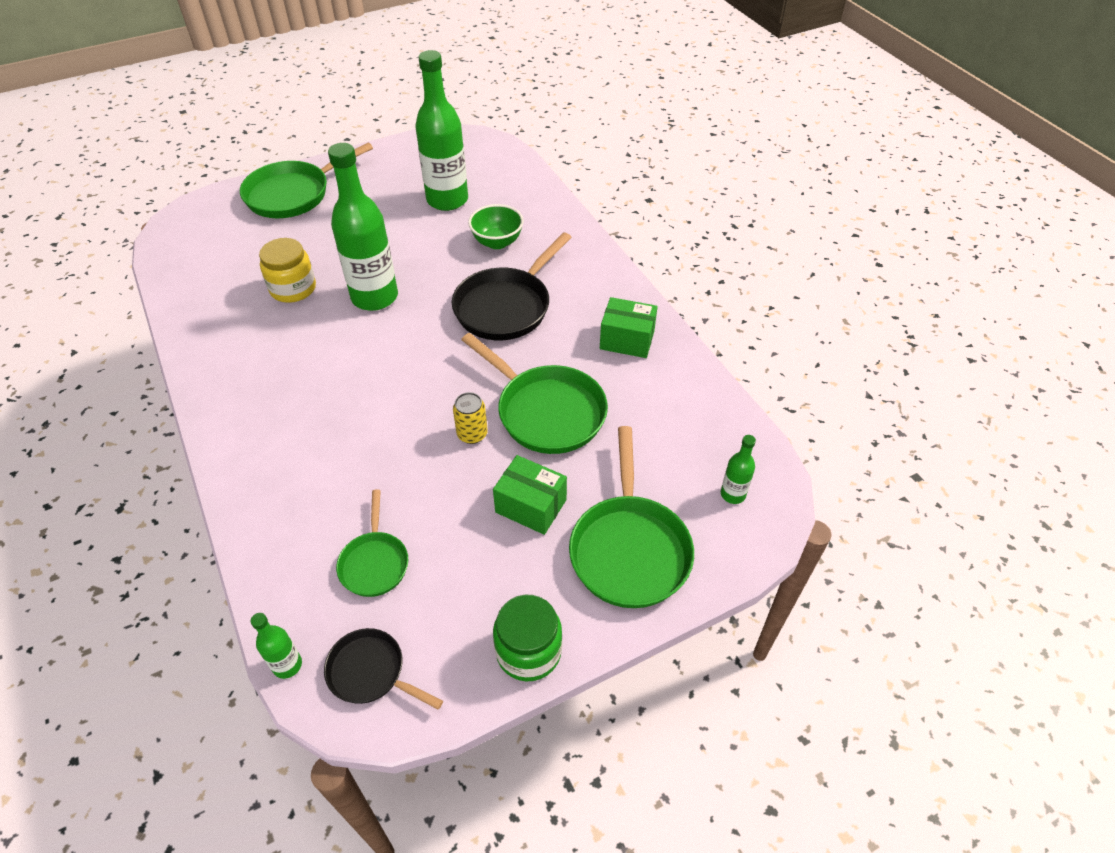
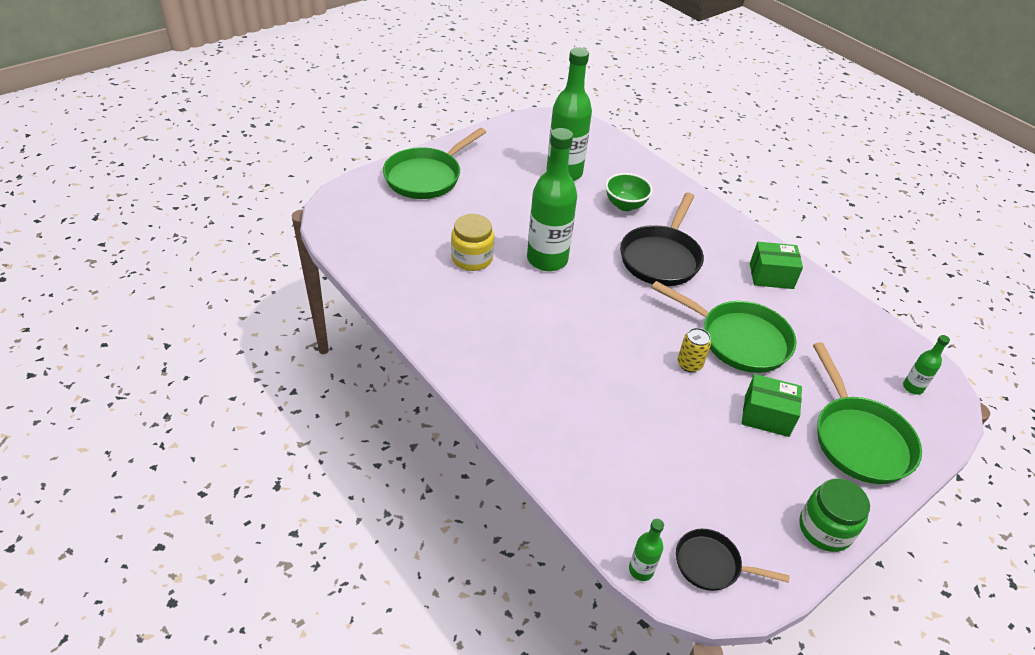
camera: 15 degrees left, 5 degrees down
(374, 563) = (667, 477): green pan -> none

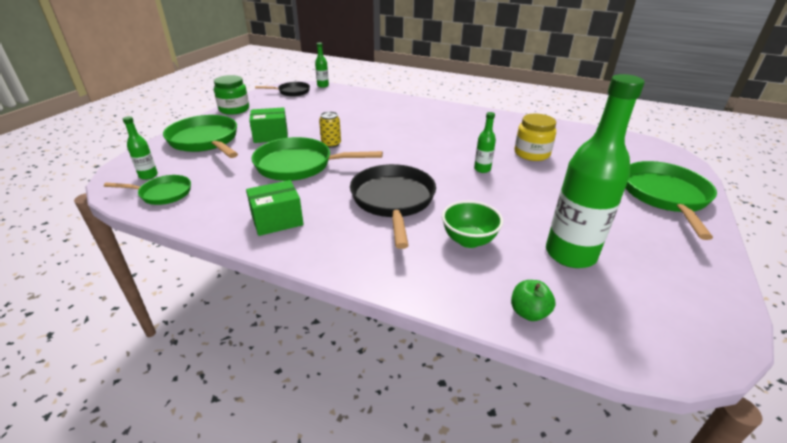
camera: 155 degrees right, 10 degrees down
(547, 259) = (482, 169): green bottle -> green bottle, size x0.44
(628, 159) = (528, 312): none -> green apple
(886, 350) = (162, 193): none -> green pan

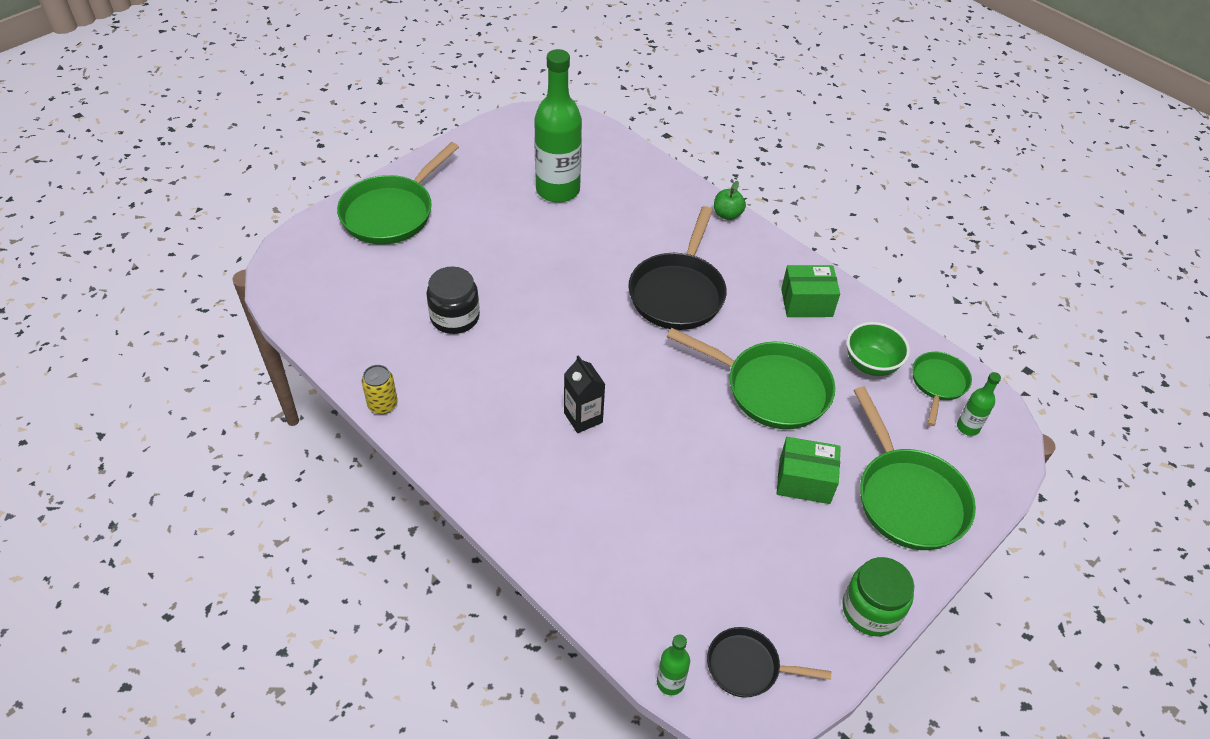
camera: 160 degrees left, 15 degrees up
(162, 193) = (938, 383): green pan -> green pan turned 90 degrees clockwise
(331, 144) = (715, 426): yellow can -> yellow can (382, 404)
(411, 133) = (583, 417): none -> black carton
(469, 240) = (633, 227): green bowl -> green bowl (871, 364)
(482, 169) = (544, 309): green bottle -> none
(528, 312) = (633, 164): green apple -> green apple (727, 214)
(531, 153) = (455, 317): yellow jar -> black jar

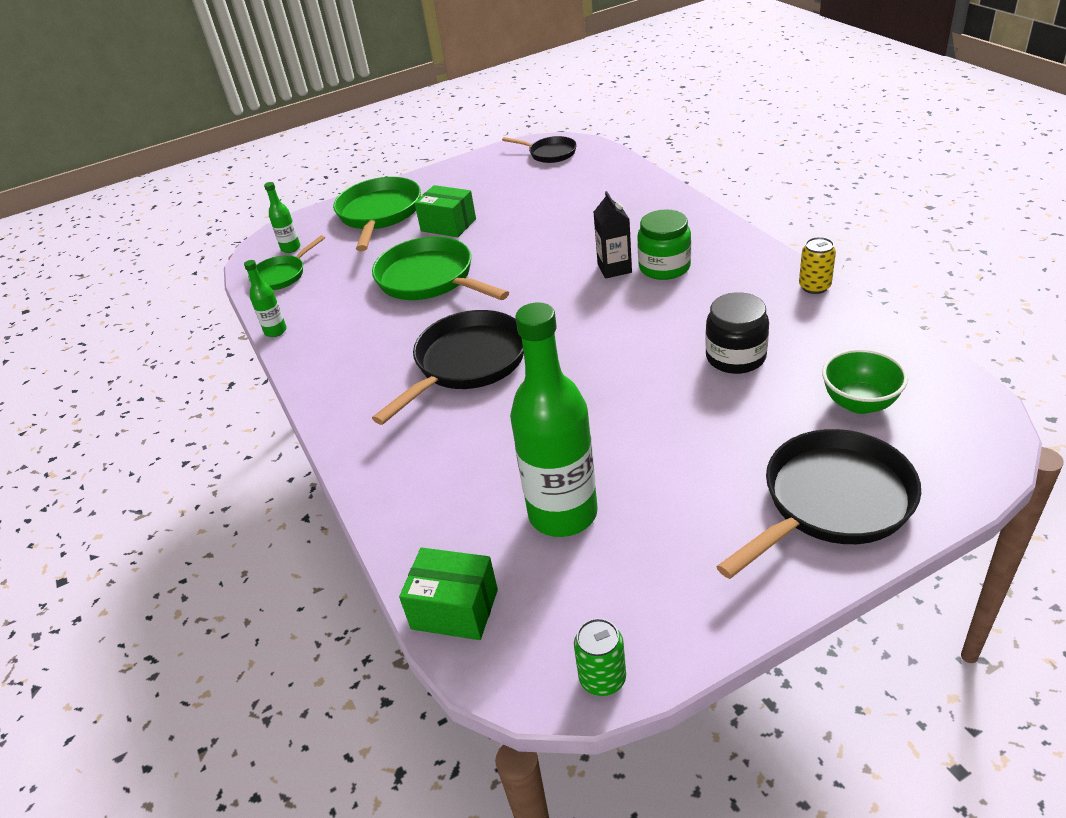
camera: 155 degrees left, 10 degrees down
(391, 212) = (831, 502): green pan -> black pan
(513, 121) = (602, 679): none -> green can
(670, 682) = (602, 149): green bottle -> green bottle (275, 331)
(727, 214) = (346, 450): green apple -> none
(806, 303) = (337, 344): green box -> green box (454, 609)
(871, 364) = (325, 291): green bowl -> green bowl (859, 403)
(871, 610) = (454, 171): green jar -> green jar (664, 267)

